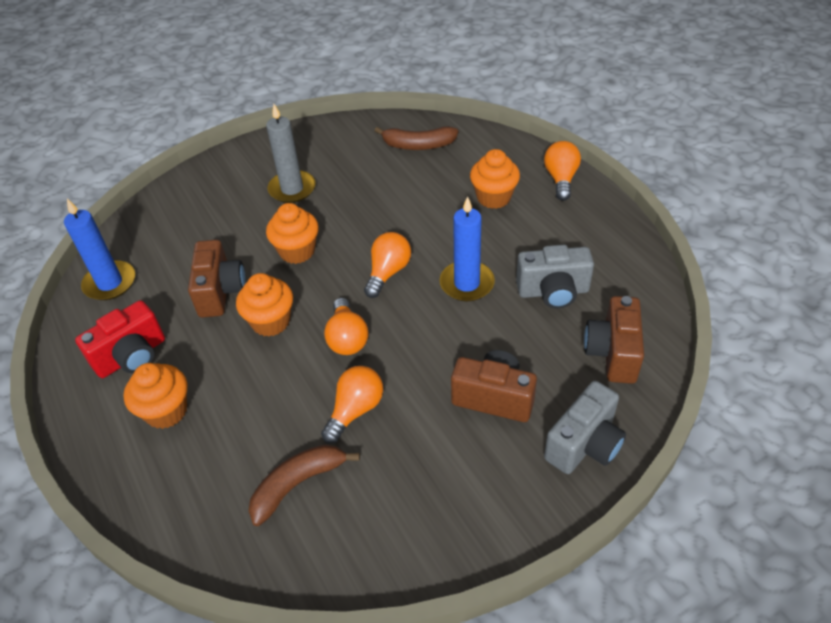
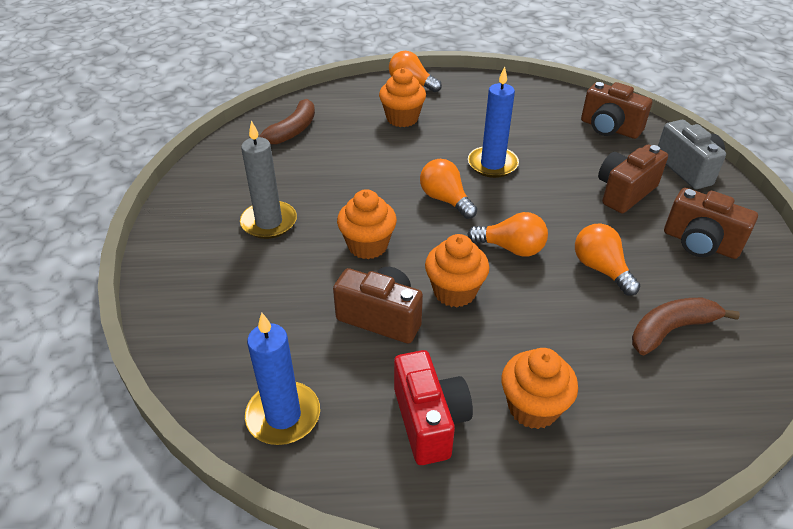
camera: 65 degrees left, 5 degrees down
(298, 484) = (671, 330): brown banana -> brown banana turned 75 degrees clockwise
(446, 483) = (700, 243): none -> brown camera
(553, 291) = (532, 130): grey camera -> none

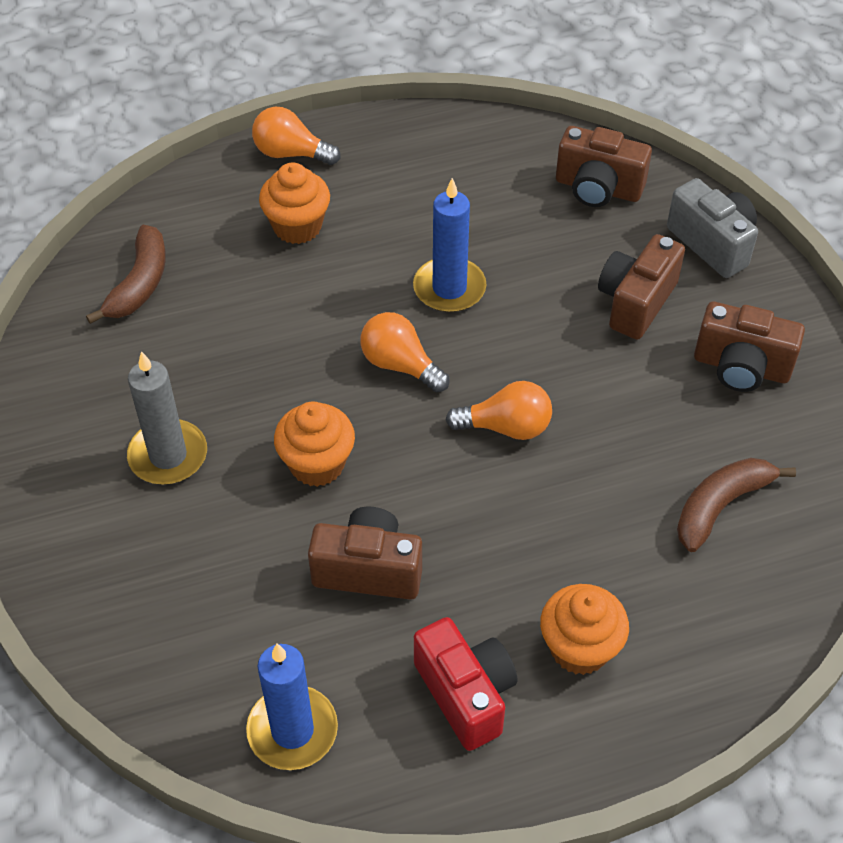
camera: 15 degrees left, 10 degrees up
(454, 292) = (450, 510): orange cupcake -> none
(601, 269) = (625, 435): orange light bulb -> none

